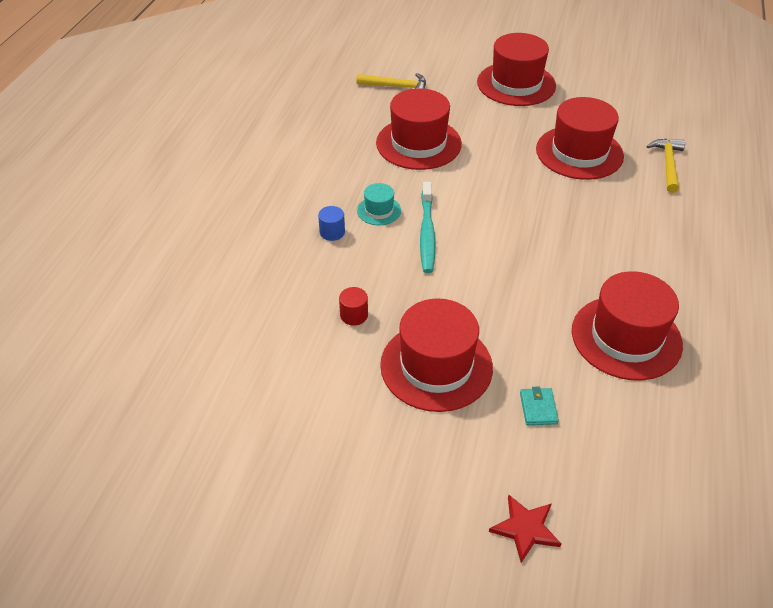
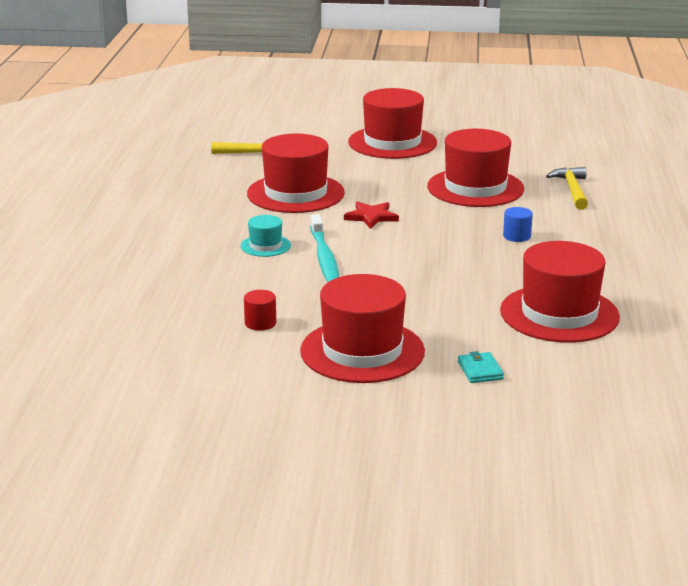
camera: 10 degrees left, 20 degrees down
(332, 232) = (217, 265): blue cylinder -> blue cylinder (516, 236)
(525, 529) = (489, 453): red star -> red star (371, 217)

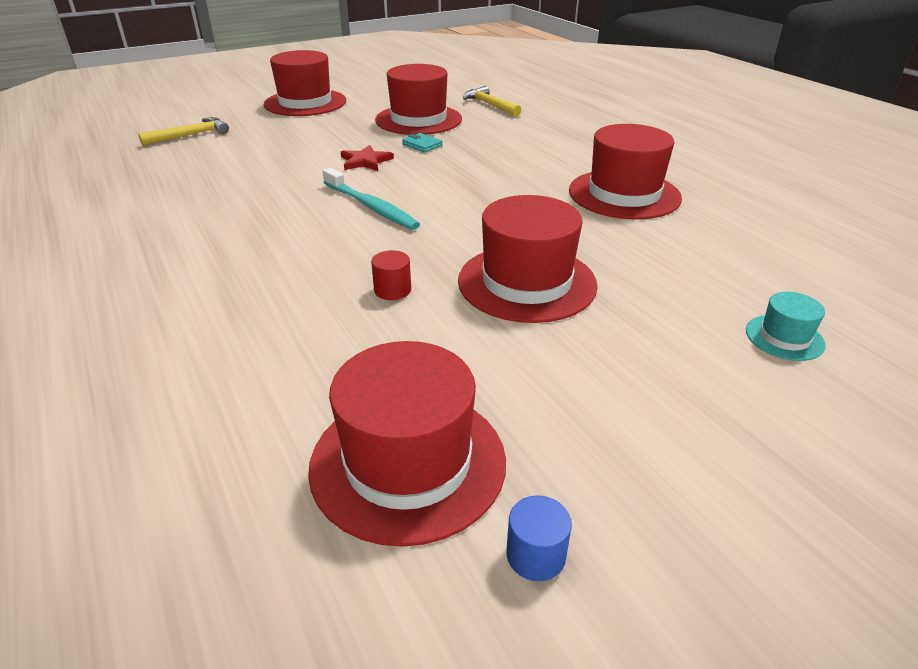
camera: 35 degrees left, 10 degrees up
(265, 246) = (299, 212): turquoise hat -> turquoise hat (784, 337)
(295, 193) = (270, 159): red hat -> red hat (408, 462)
(480, 370) = (646, 263): turquoise wallet -> turquoise wallet (422, 145)
(516, 236) = (502, 146): blue cylinder -> blue cylinder (535, 555)

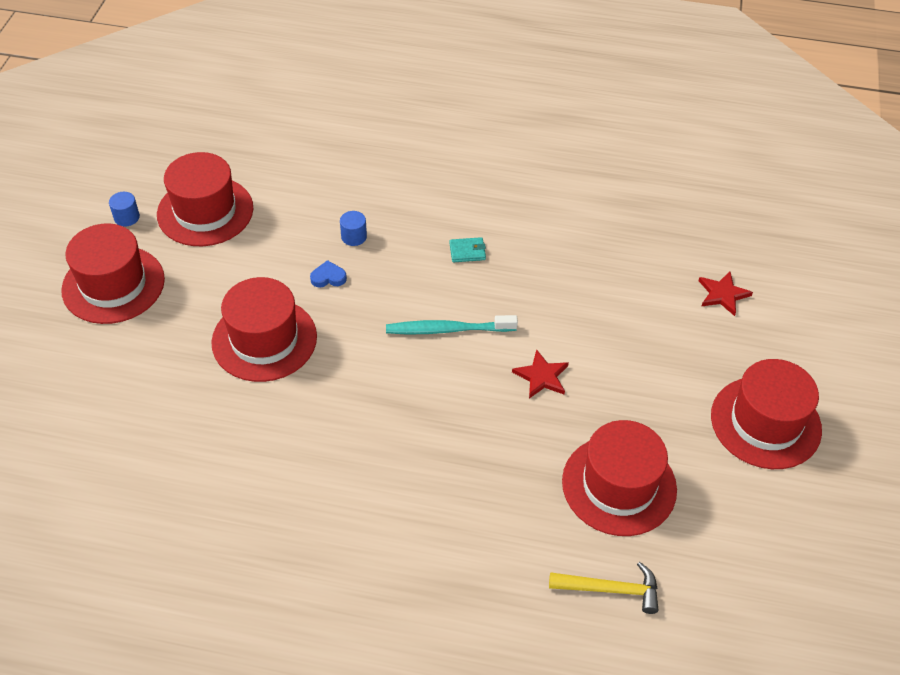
camera: 130 degrees right, 15 degrees up
(190, 135) = (723, 294): yellow hammer -> red star
(307, 306) = (354, 236): none -> blue cylinder
(392, 290) = (328, 277): red cylinder -> blue heart
(422, 145) = (542, 440): turquoise wallet -> turquoise wallet (467, 251)
(624, 194) = (296, 499): red hat -> red hat (113, 284)
(784, 337) = (86, 405): turquoise hat -> none

